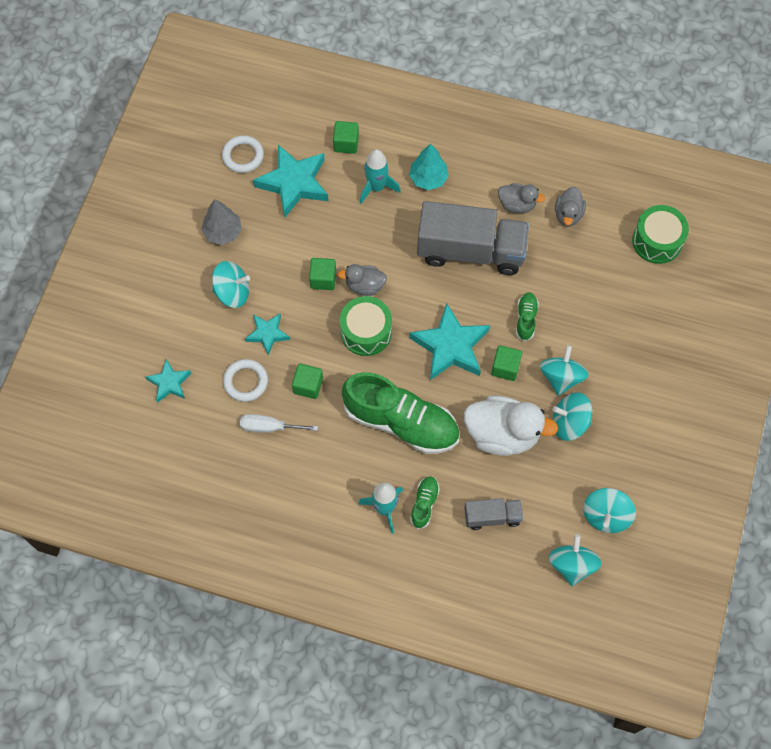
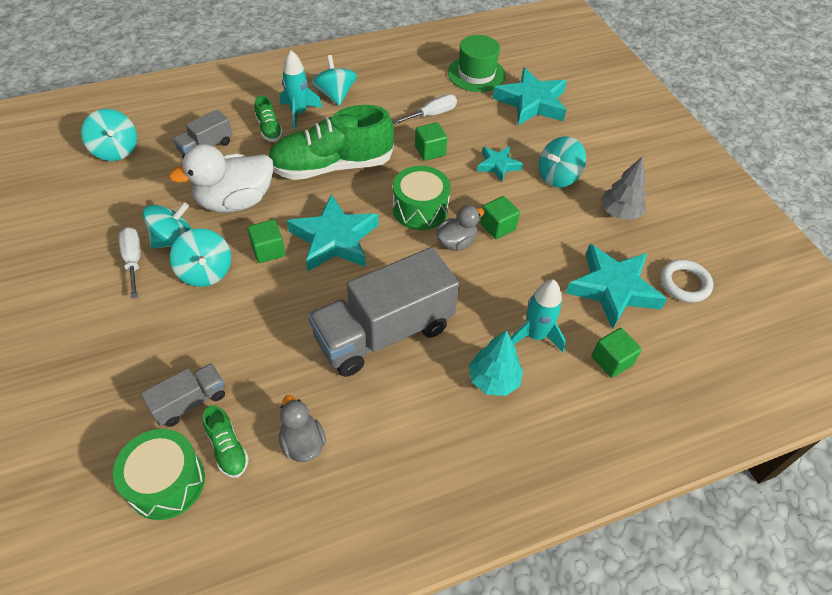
camera: 140 degrees right, 15 degrees down
(169, 383) = (531, 102): turquoise star -> turquoise star, size x1.81
(181, 453) = (476, 74): none -> green hat
(246, 382) = (479, 130): white ring -> none
(517, 204) = (372, 415): grey duck -> none
(526, 319) = (277, 302): green shoe -> green shoe (227, 448)
(606, 515) = (100, 193): turquoise spinning top -> turquoise spinning top (335, 95)
(608, 422) = (133, 260): none -> white screwdriver
(621, 282) = (190, 402): none -> grey truck

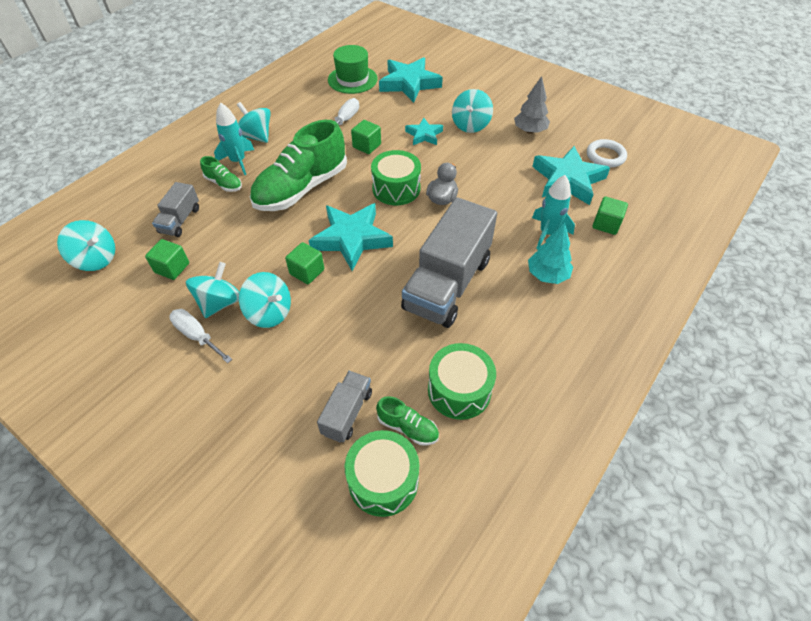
camera: 30 degrees left, 0 degrees up
(235, 201) = (245, 249): white duck -> none
(302, 443) = (459, 390): grey duck -> green drum
(497, 227) = (460, 175): green cube -> green cube (172, 268)

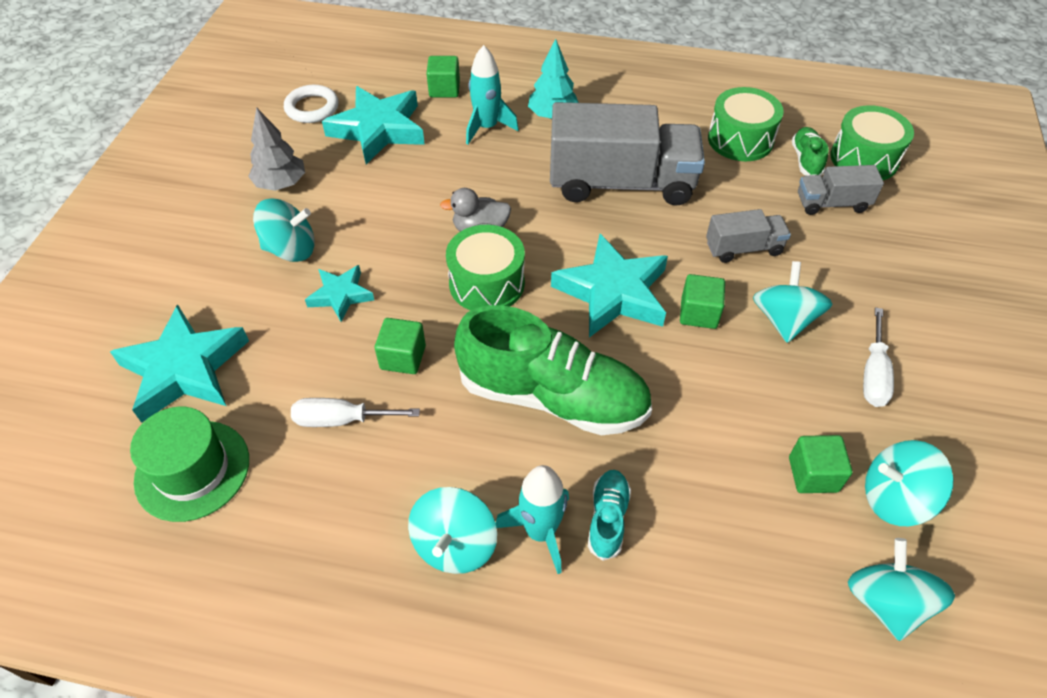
camera: 115 degrees left, 0 degrees up
(180, 220) = (726, 530): grey truck -> grey truck (743, 248)
(220, 303) = (814, 379): turquoise spinning top -> turquoise spinning top (894, 498)
(224, 184) = (607, 518): green shoe -> turquoise shoe

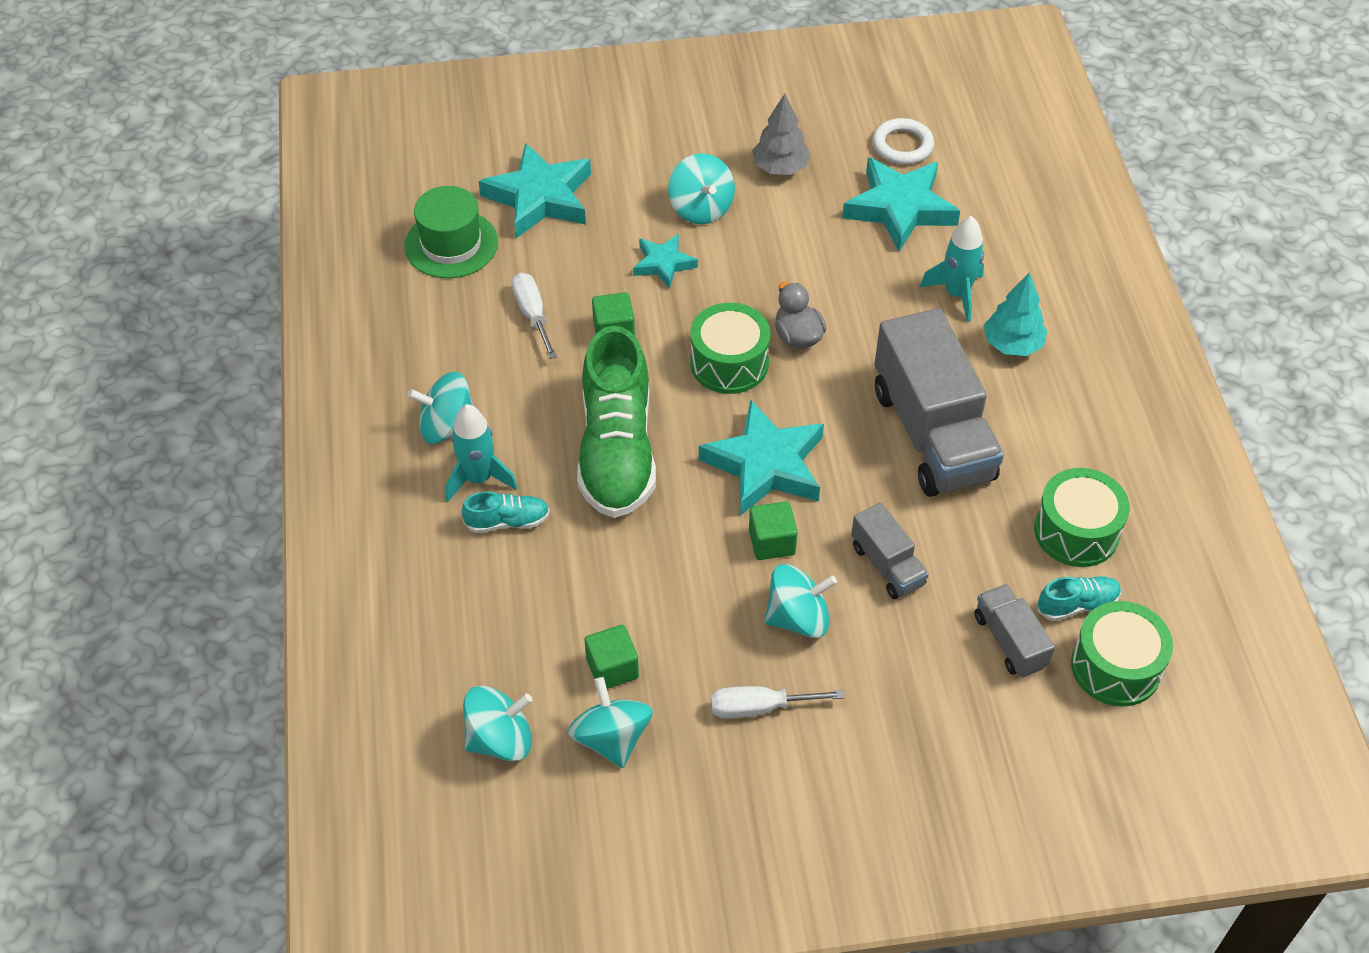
camera: 70 degrees right, 0 degrees up
(444, 89) = (999, 238): green cube -> none
(806, 160) = (1077, 605): green shoe -> turquoise shoe

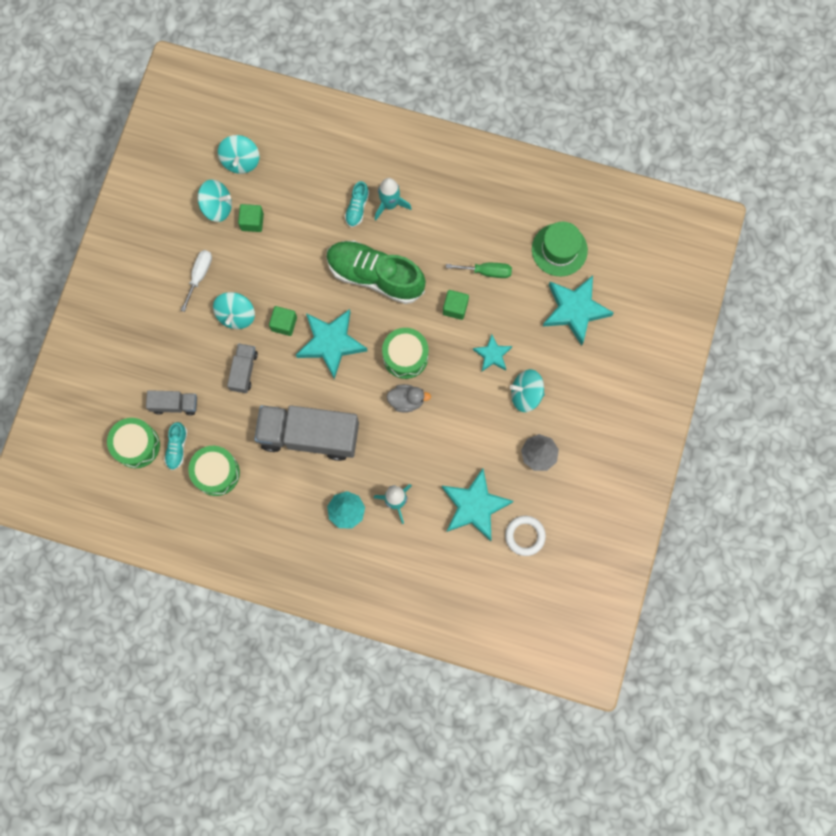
camera: 115 degrees right, 25 degrees up
(447, 426) = (430, 202): turquoise spinning top -> none
(532, 314) = (487, 271): white screwdriver -> green screwdriver
(887, 565) = (244, 371): grey truck -> grey truck turned 105 degrees clockwise

